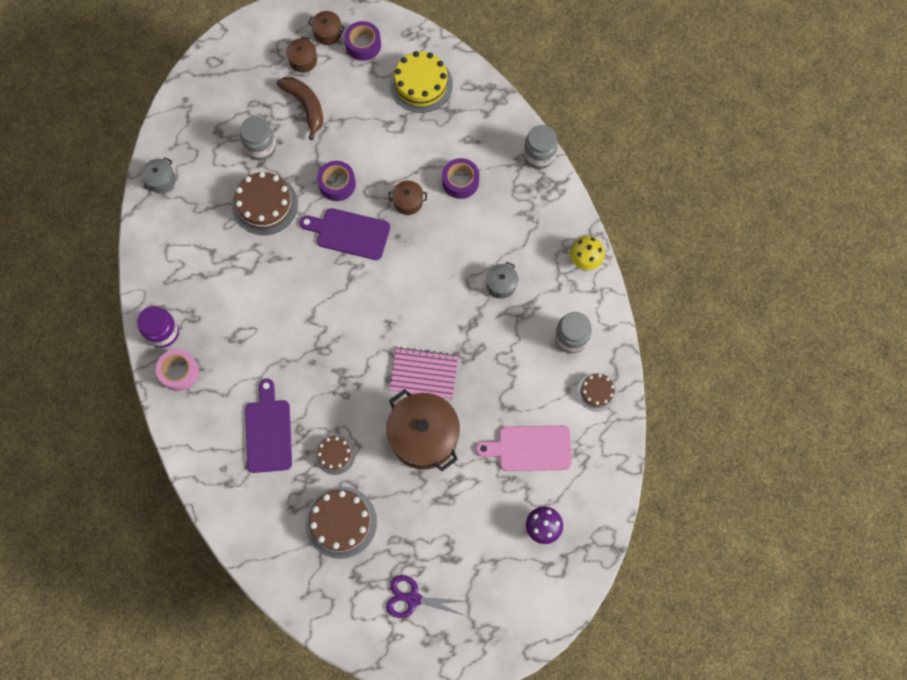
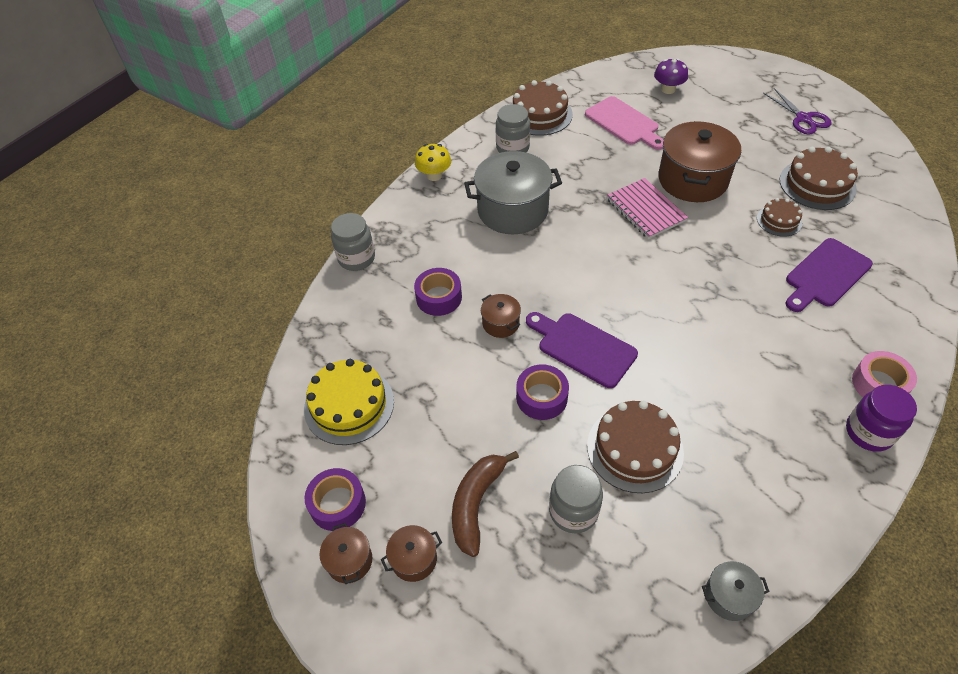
camera: 125 degrees left, 20 degrees down
(349, 233) = (583, 347): purple cutting board -> purple cutting board turned 150 degrees clockwise
(501, 285) = (513, 210): grey pot -> grey pot, size x2.16
(596, 392) = (539, 114): brown cake -> brown cake, size x1.74

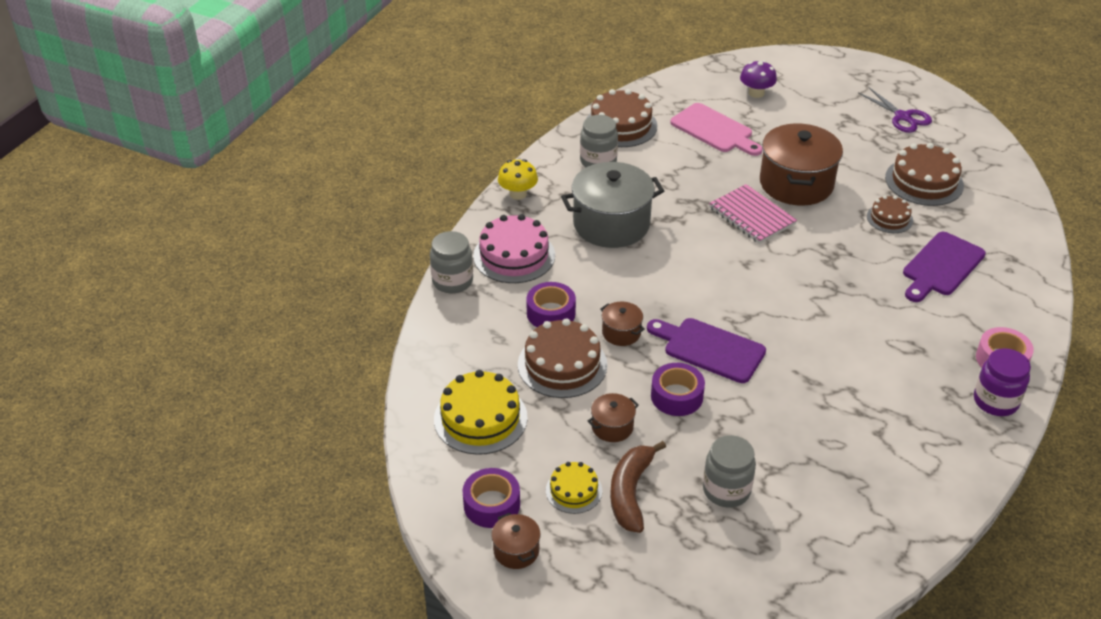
camera: 10 degrees left, 10 degrees down
(414, 559) = (579, 543): brown pot -> brown pot (612, 427)
(417, 236) = (514, 255): none -> pink cake
(420, 495) = (574, 490): none -> yellow cake
(634, 448) = (776, 433): brown cake -> brown cake (562, 365)
(729, 596) = (883, 544): grey pot -> none

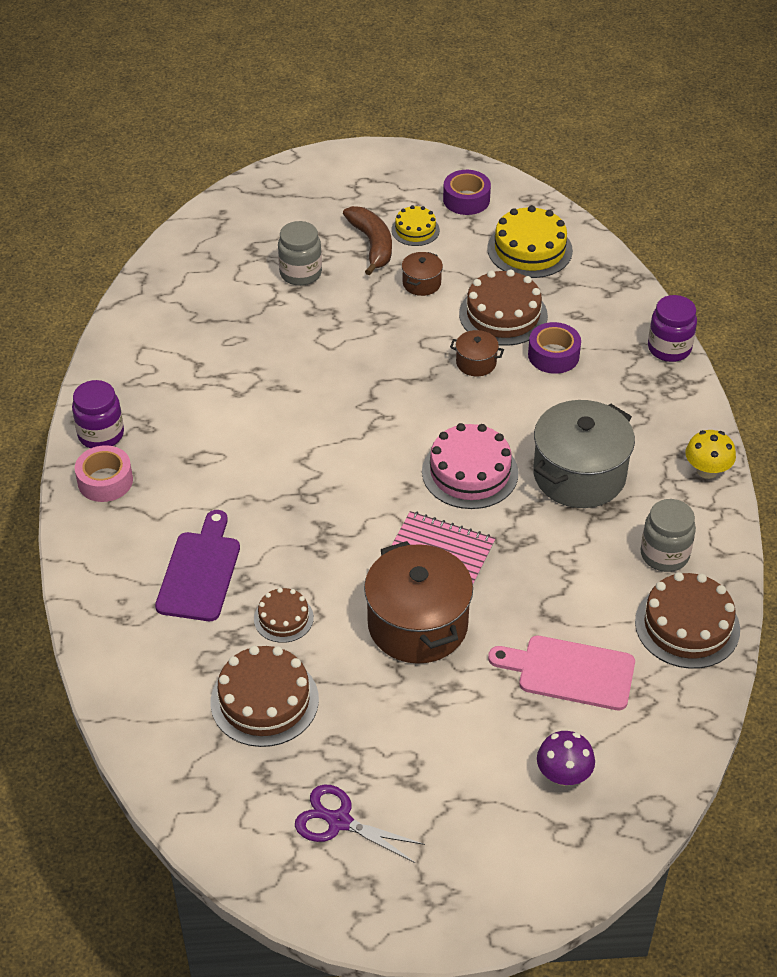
camera: 150 degrees right, 5 degrees up
(452, 281) = (669, 348): grey jar -> purple jar
(514, 255) = (640, 398): pink cake -> pink cake (470, 472)
(516, 551) = (424, 181): brown pot -> none
(676, 396) = (387, 327): purple tape -> none
(710, 349) = (386, 380): purple cutting board -> none

